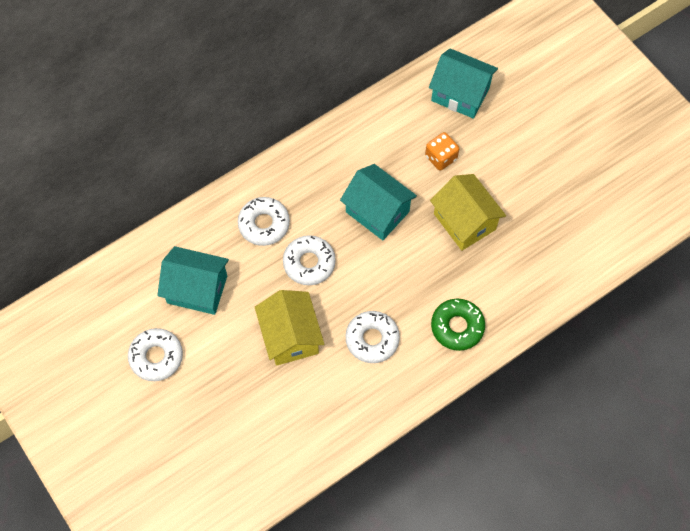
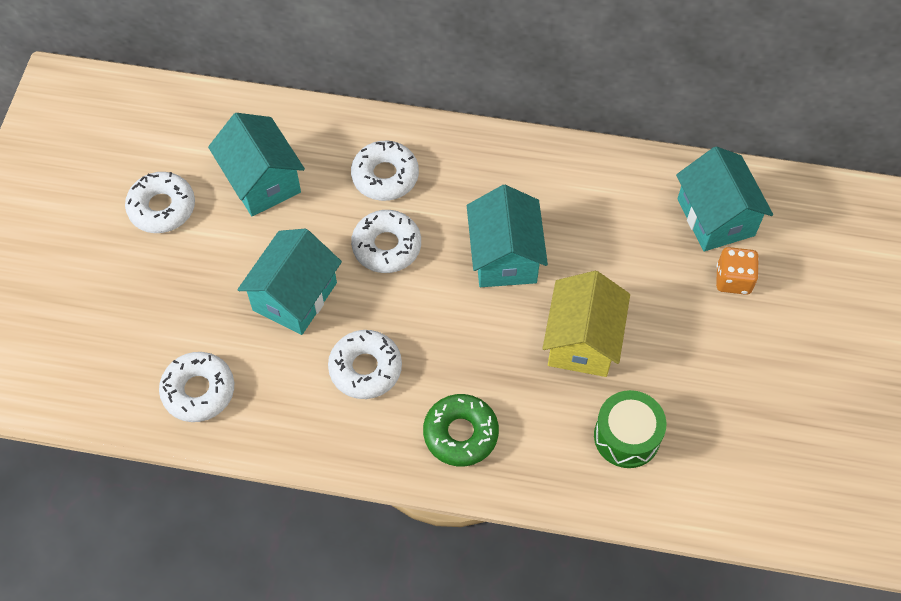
camera: 45 degrees right, 5 degrees down
(290, 336) = (294, 296): yellow house -> turquoise house
(297, 436) = (198, 391): none -> white donut
(441, 157) = (626, 260): orange dice -> orange dice (733, 279)
(537, 251) = (626, 436): none -> green drum

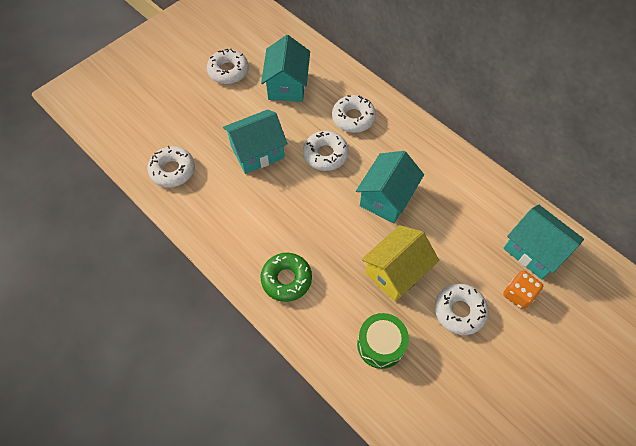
camera: 35 degrees right, 0 degrees up
(365, 368) = (263, 211): white donut -> white donut (459, 311)
(716, 217) = (534, 251): turquoise house -> turquoise house turned 60 degrees counterclockwise

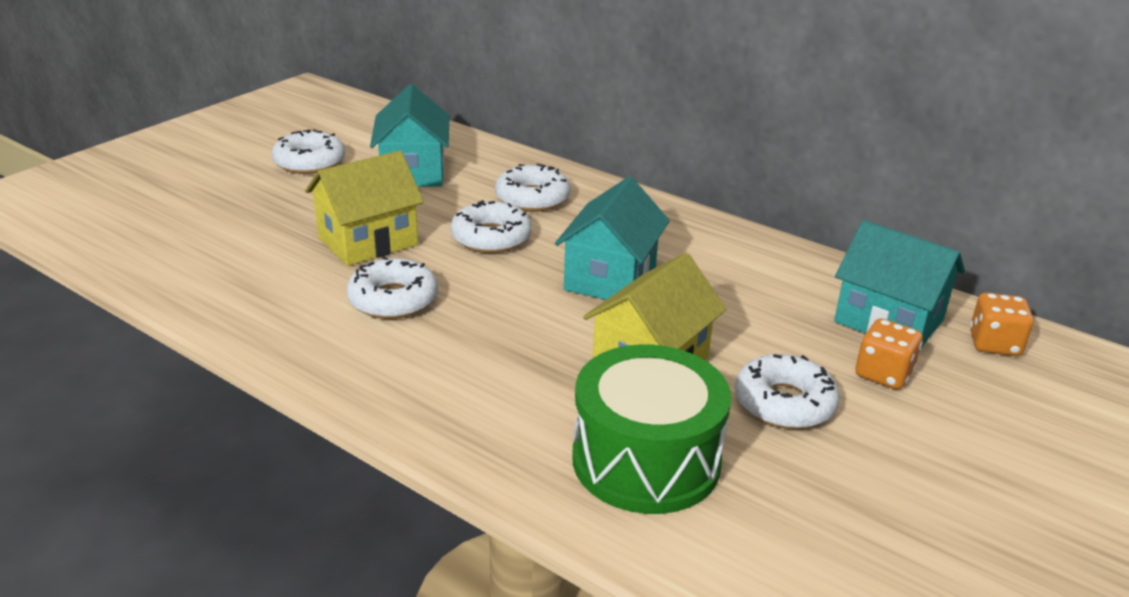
camera: 10 degrees left, 30 degrees down
(172, 170) = (207, 270): white donut -> white donut (393, 300)
(257, 152) = (368, 241): turquoise house -> yellow house
(286, 279) = (440, 387): green donut -> none
(380, 344) = (646, 460): green drum -> green drum, size x1.52
(588, 276) = (994, 344): none -> orange dice

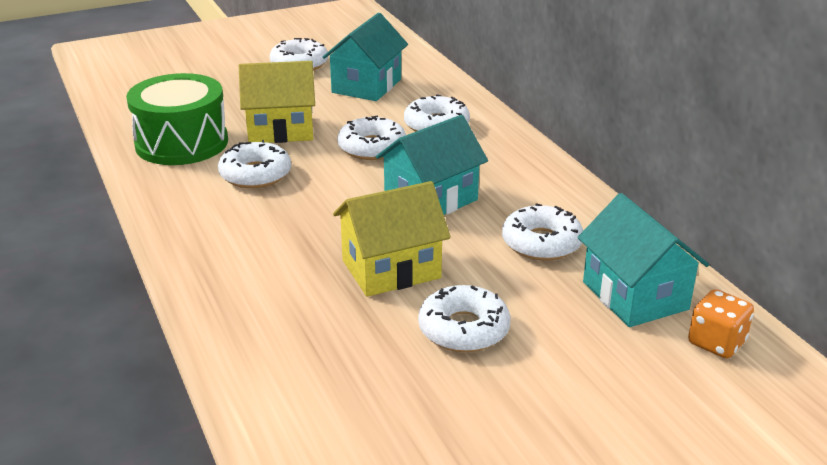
camera: 30 degrees right, 0 degrees up
(646, 460) = (310, 334): green drum -> green drum (181, 143)
(758, 294) = (541, 243): none -> white donut
(883, 374) = (577, 334): orange dice -> none

